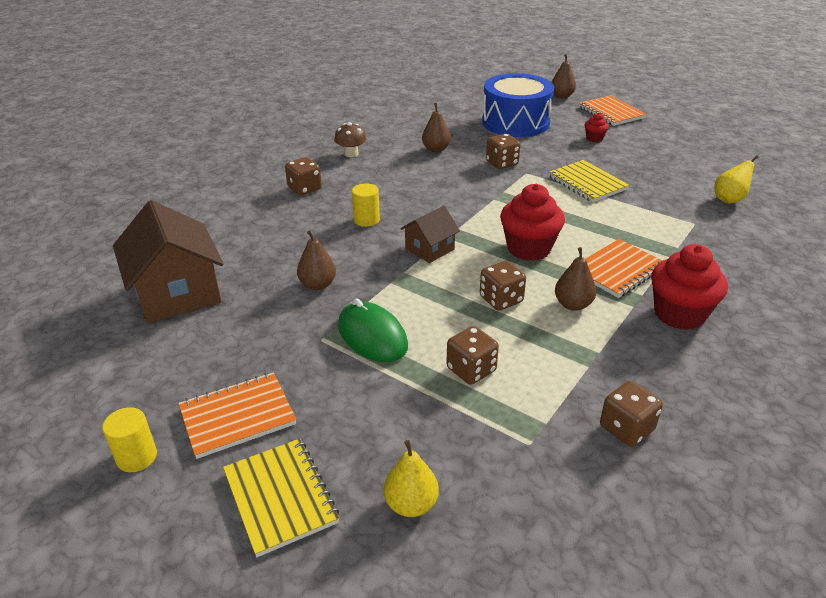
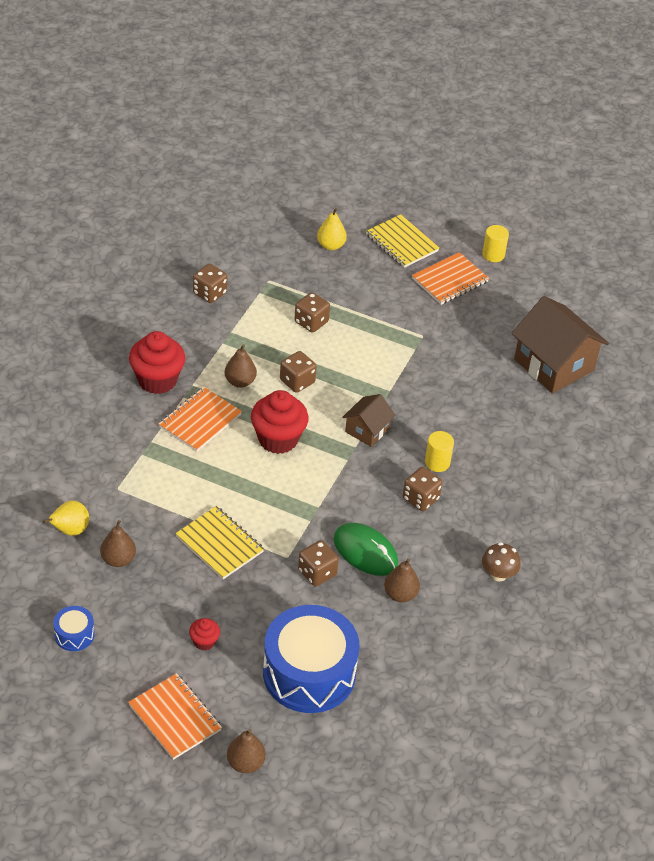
camera: 165 degrees right, 10 degrees up
(304, 188) = (520, 504): brown dice -> brown dice (420, 499)
(318, 285) = (448, 382): brown pear -> brown pear (118, 559)
(372, 336) = (387, 341): green mouse -> green mouse (365, 552)
(698, 147) = (74, 634): none -> blue drum

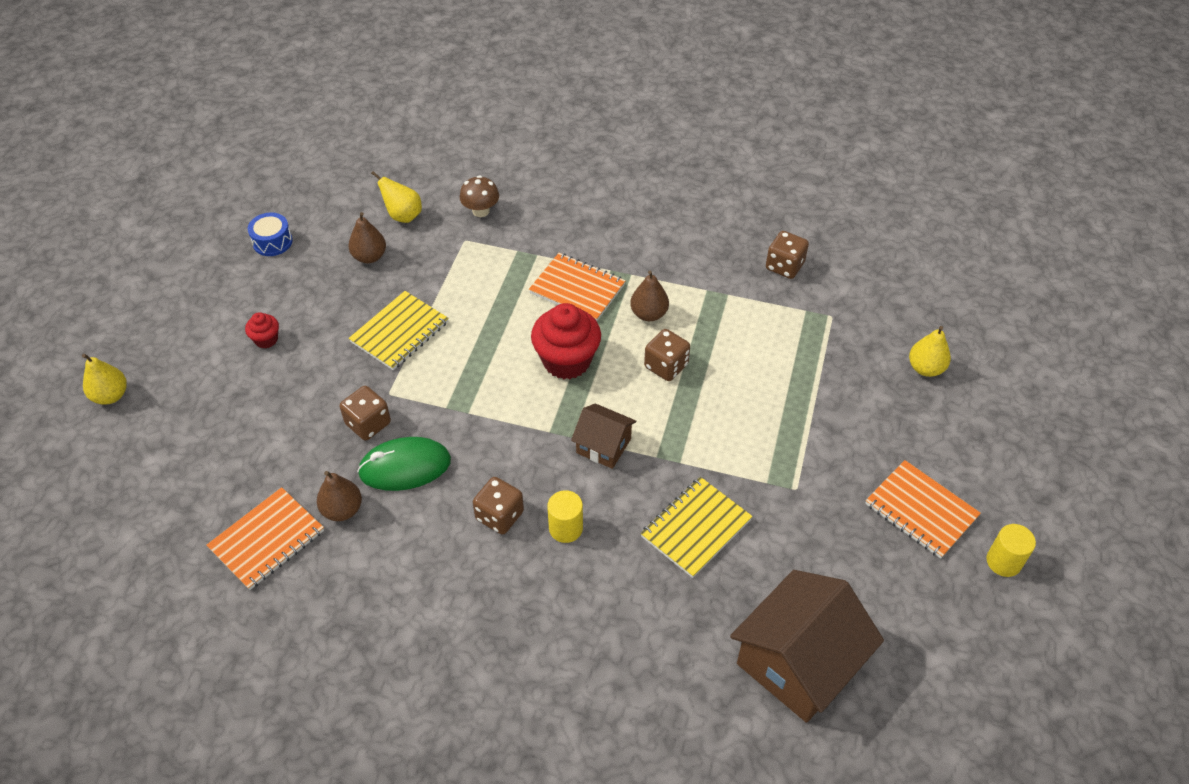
camera: 85 degrees right, 5 degrees up
(157, 380) = (629, 245): red cupcake -> none
(175, 718) = (170, 331): orange notebook -> orange notebook (267, 540)
(245, 763) = (111, 395): brown pear -> yellow pear
(309, 673) = (225, 434): blue drum -> none
(311, 322) = (774, 366): brown dice -> none
(365, 552) = (405, 467): green mouse -> green mouse turned 45 degrees clockwise
(402, 243) = (970, 445): yellow notebook -> yellow notebook (696, 528)
(498, 574) = (384, 617): brown mushroom -> brown mushroom (481, 211)

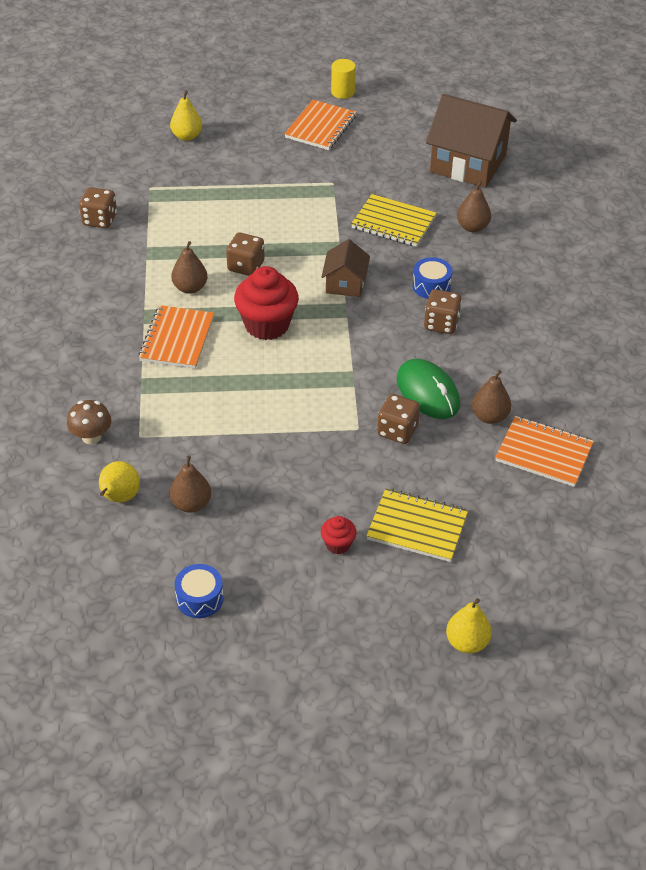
camera: 110 degrees left, 5 degrees down
(399, 332) = (283, 445): yellow notebook -> yellow notebook (417, 527)
(566, 528) = (431, 286): yellow cylinder -> blue drum
(658, 614) = (472, 227): none -> brown pear

